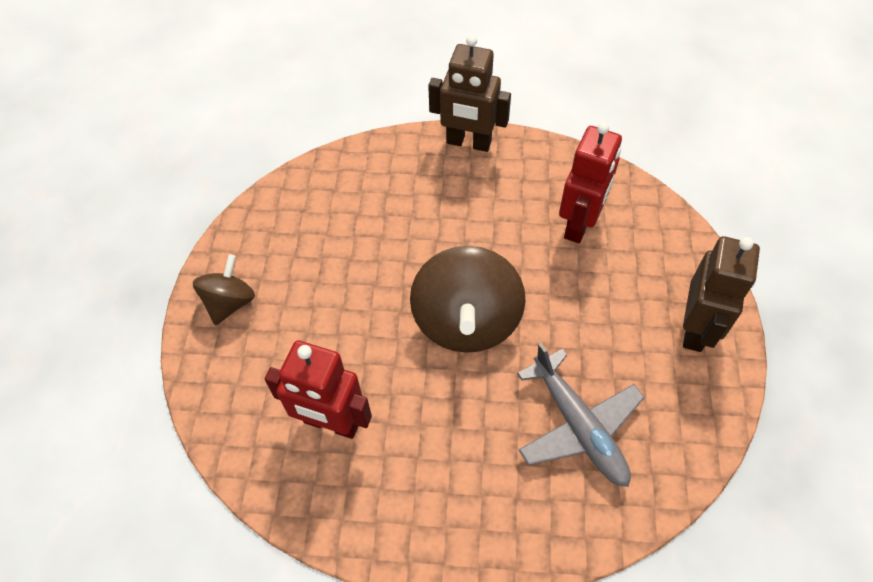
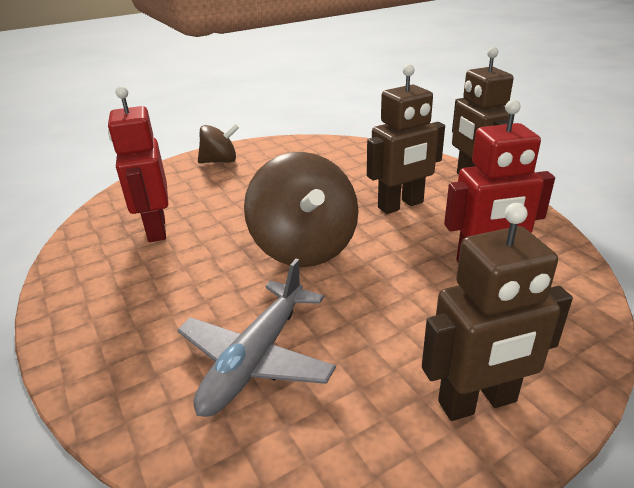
camera: 55 degrees right, 25 degrees down
(461, 216) = (401, 205): none -> brown robot
(466, 321) = (304, 247): brown spinning top -> brown spinning top turned 75 degrees counterclockwise

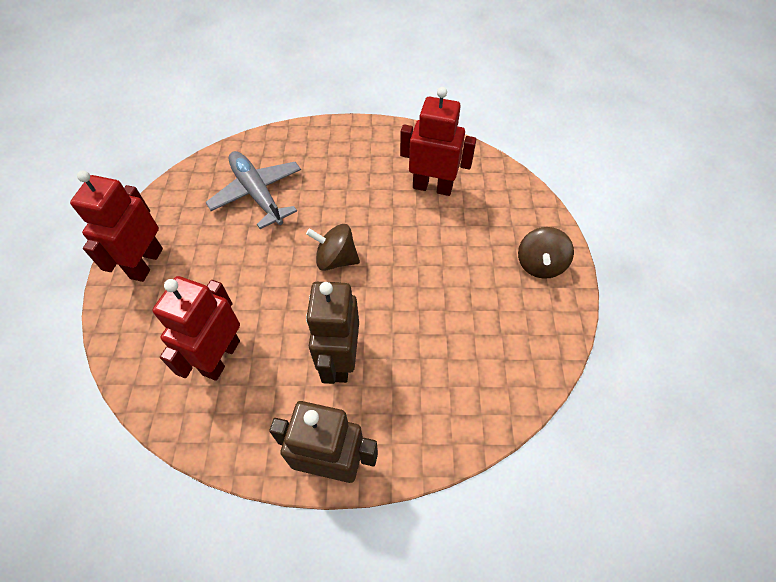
camera: 120 degrees right, 25 degrees up
(304, 247) = (336, 259): brown spinning top -> brown spinning top, size x0.56
(477, 402) = (146, 263): brown robot -> red robot

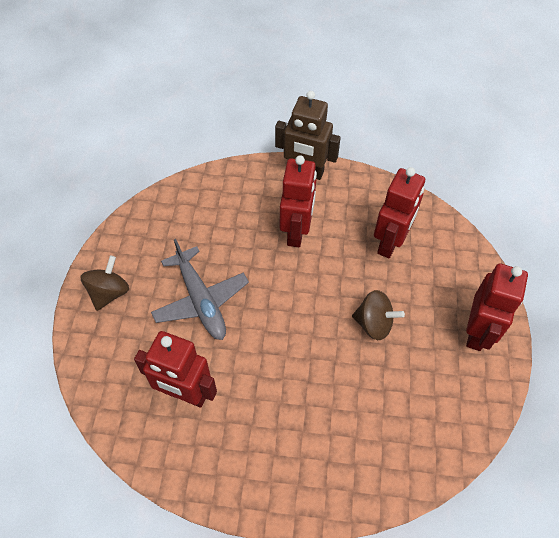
camera: 175 degrees left, 0 degrees up
(257, 194) = (379, 405): grey plane -> grey plane (200, 300)
(336, 259) = (296, 317): brown spinning top -> brown spinning top (374, 324)
(340, 360) = (296, 232): brown robot -> red robot

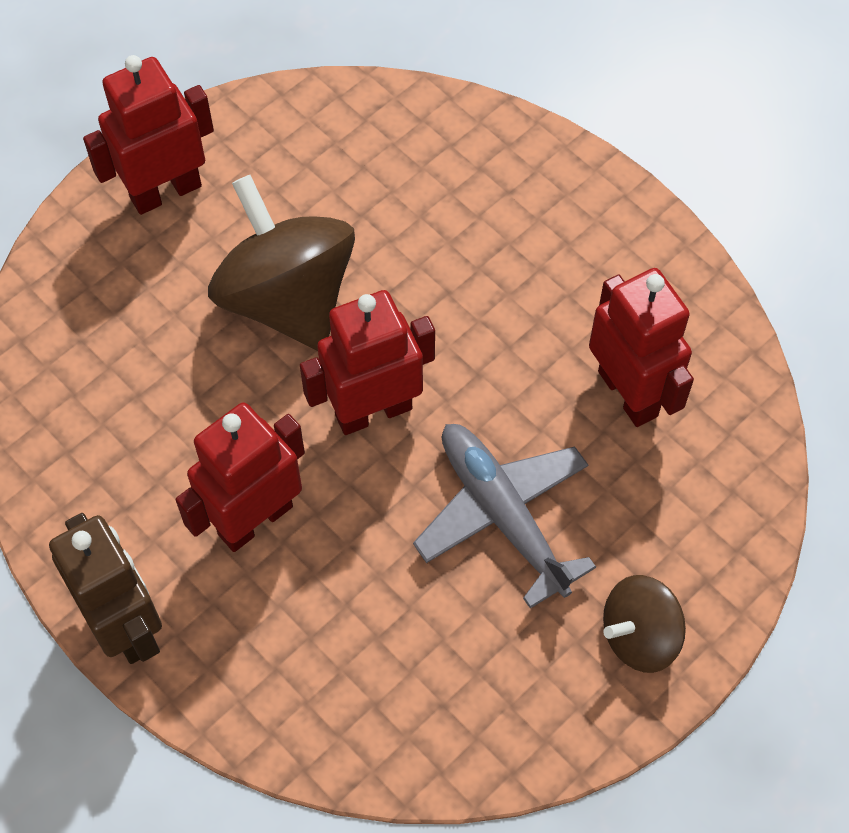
camera: 140 degrees left, 5 degrees up
(200, 300) = (503, 515): grey plane -> grey plane turned 45 degrees counterclockwise
(374, 324) = (287, 298): brown spinning top -> brown spinning top, size x1.78
(390, 242) = (133, 392): red robot -> red robot (373, 411)

